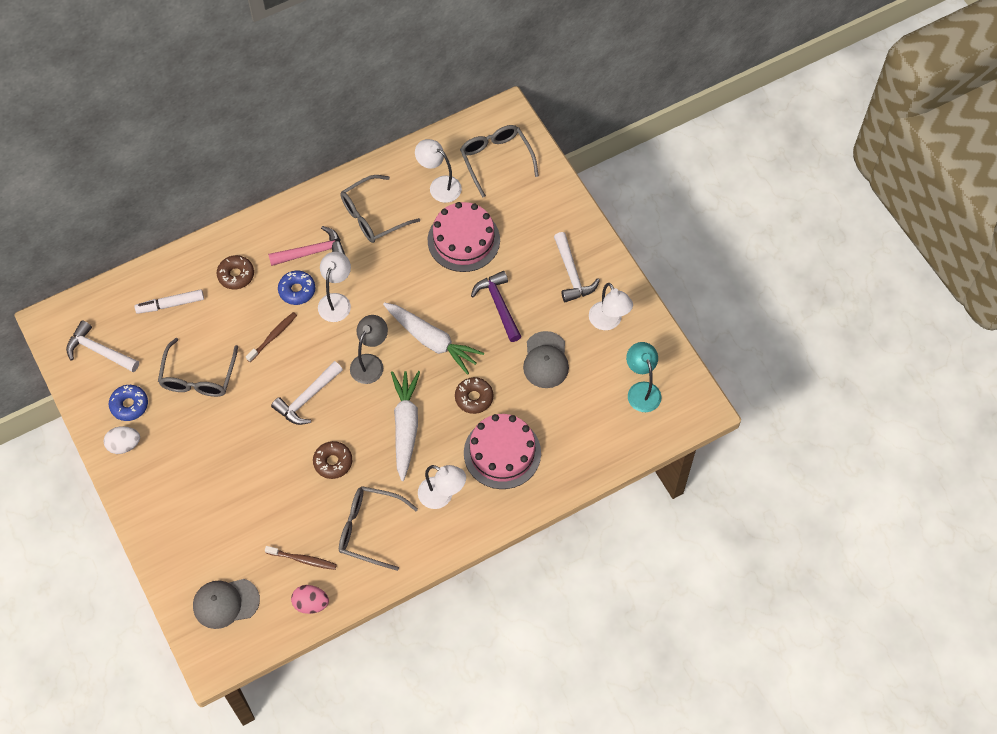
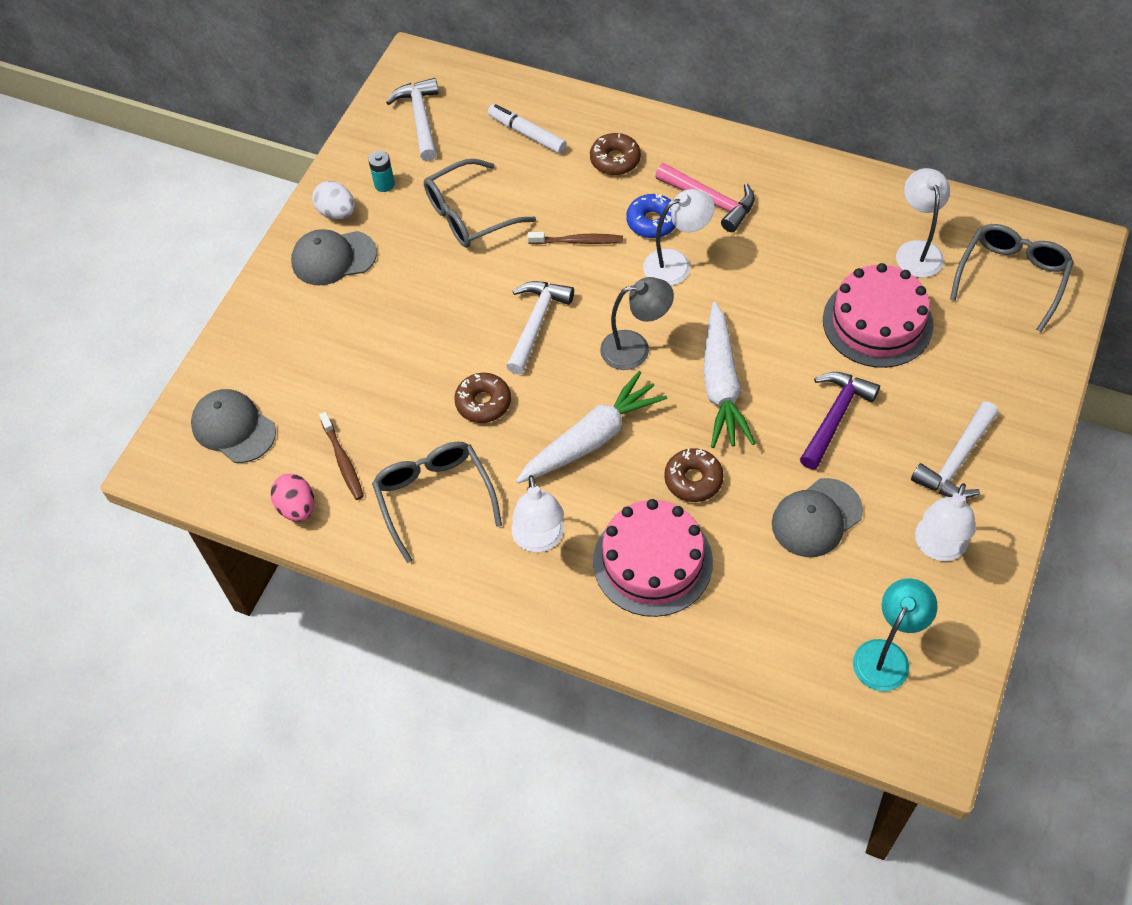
camera: 55 degrees right, 5 degrees down
(129, 405) = (384, 184): blue donut -> turquoise battery
(156, 470) = (333, 258): none -> grey cap
(307, 398) = (536, 323): white hammer -> white hammer turned 105 degrees clockwise
(372, 216) = (811, 220): grey glasses -> none

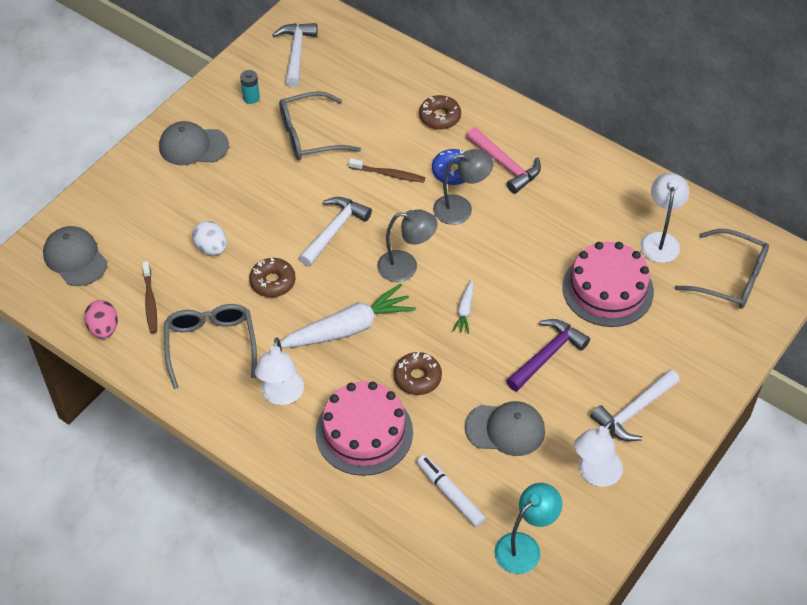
camera: 10 degrees right, 5 degrees down
(337, 212) = (207, 112): white egg -> white egg (211, 248)
(527, 134) = (376, 82): white marker -> white marker (450, 494)
(676, 264) = (461, 209): white lamp -> grey lamp
(721, 385) = (465, 310): white carrot -> white carrot, size x0.47
(816, 518) = (505, 429): grey cap -> grey cap turned 150 degrees counterclockwise
(1012, 277) = (731, 278): grey glasses -> grey glasses turned 75 degrees clockwise

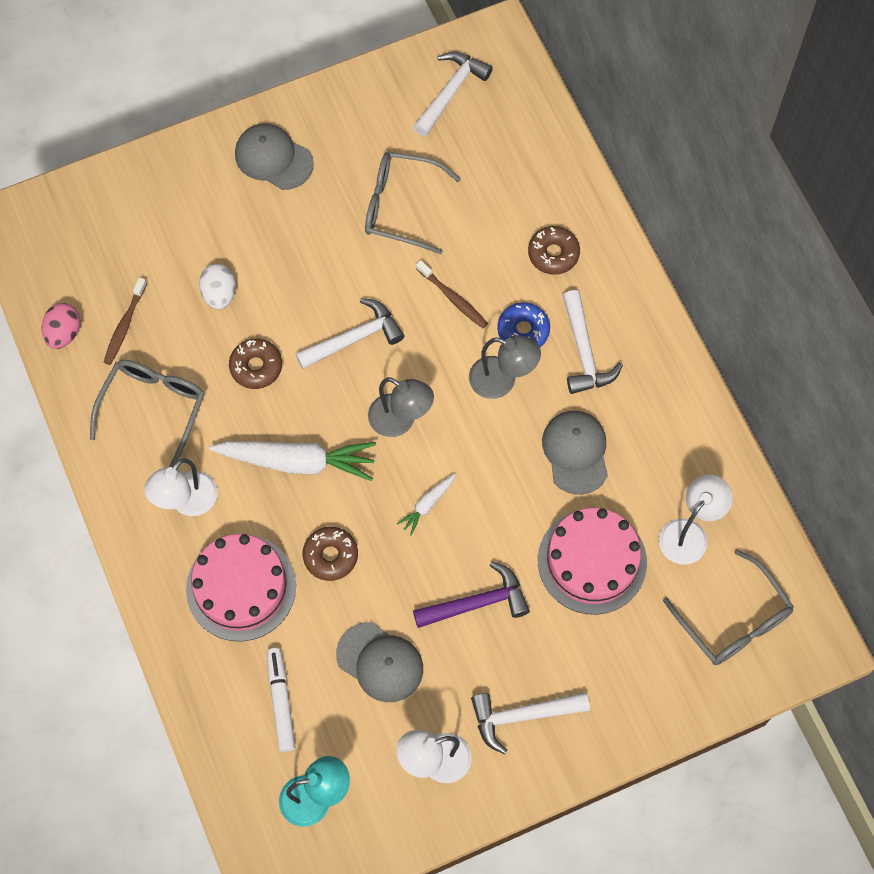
camera: 30 degrees right, 15 degrees up
(75, 258) = (82, 235): grey cap -> grey cap (576, 452)
(251, 98) = (368, 127): turquoise battery -> none
(505, 165) = (584, 352): pink hammer -> white hammer

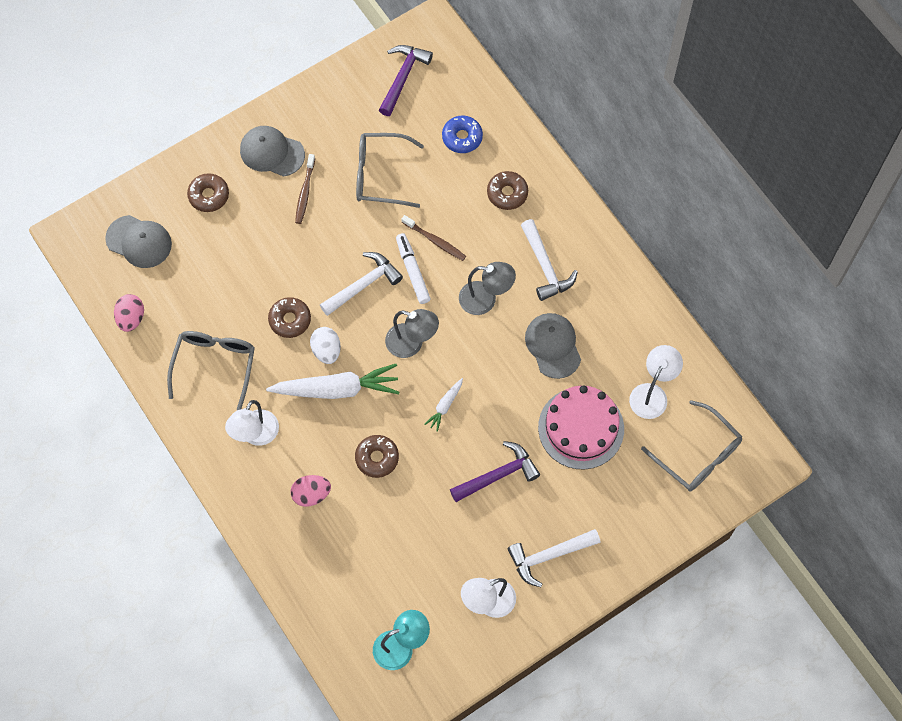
camera: 10 degrees left, 0 degrees up
(124, 325) = (179, 304): brown toothbrush -> brown toothbrush (305, 192)
(187, 199) = (209, 195): none -> brown donut
(219, 294) = (249, 267): white egg -> white egg (326, 350)
(241, 587) = (311, 494): pink cake -> pink egg
(281, 701) = (359, 577): white marker -> white marker (412, 271)
(380, 662) = (431, 533): grey cap -> grey cap (139, 241)
(451, 92) = (403, 77): white hammer -> purple hammer
(523, 330) = (494, 257): blue donut -> blue donut (462, 137)

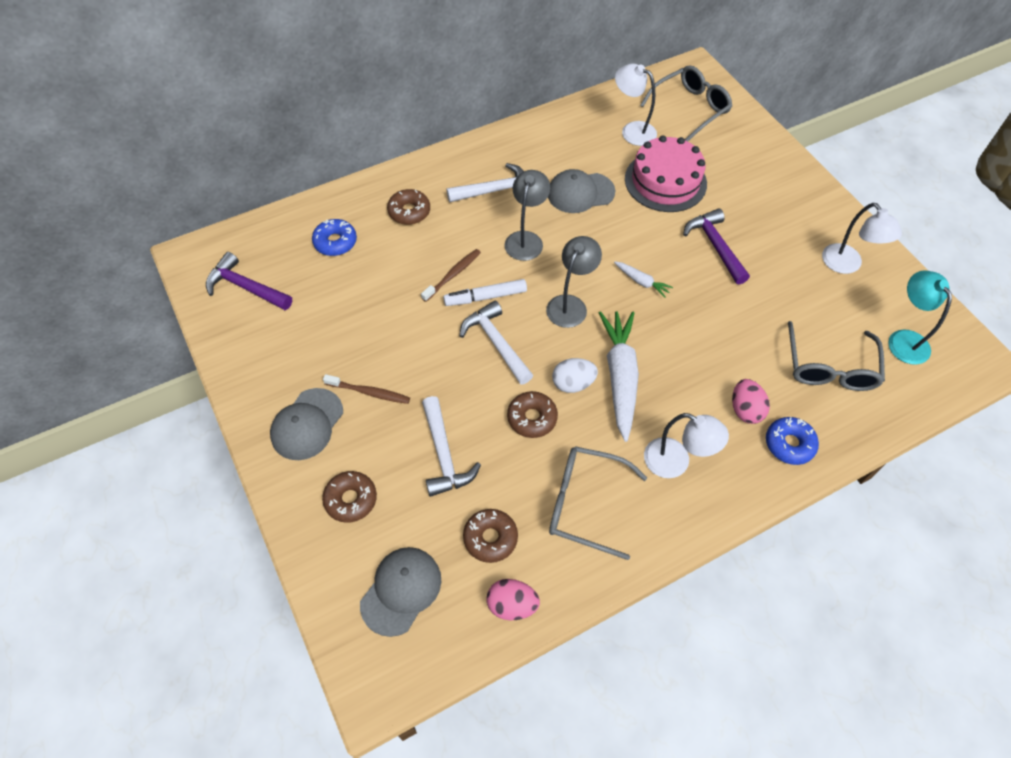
camera: 85 degrees left, 10 degrees down
(279, 529) = (789, 444): none -> blue donut
(377, 458) = (700, 345): brown donut -> brown donut (490, 538)
(380, 175) = (363, 317): grey glasses -> grey glasses (829, 367)
(549, 556) = (794, 216): white hammer -> white hammer (444, 455)

